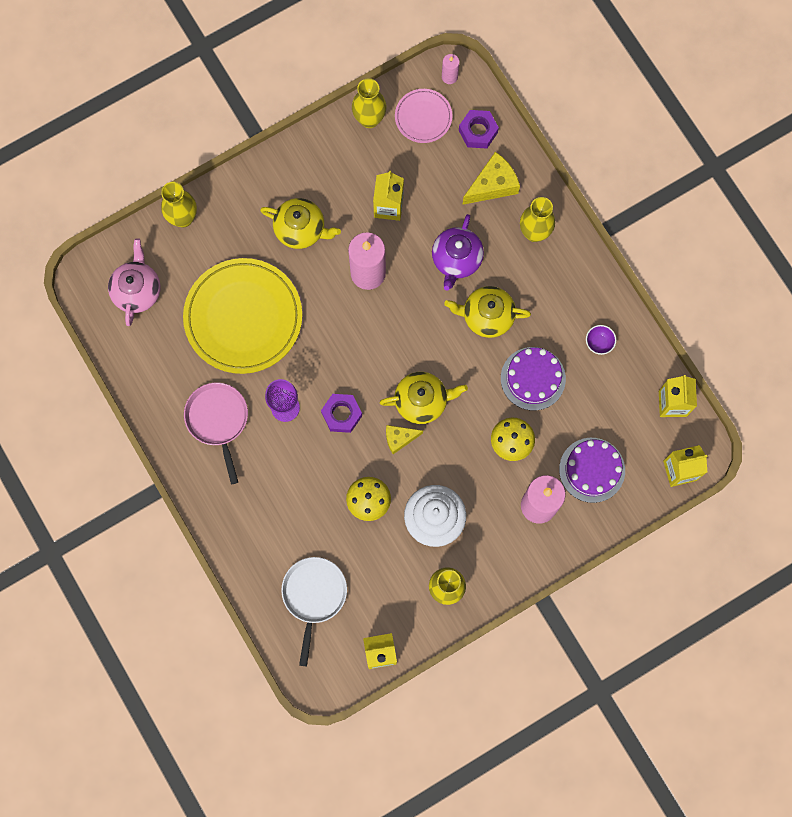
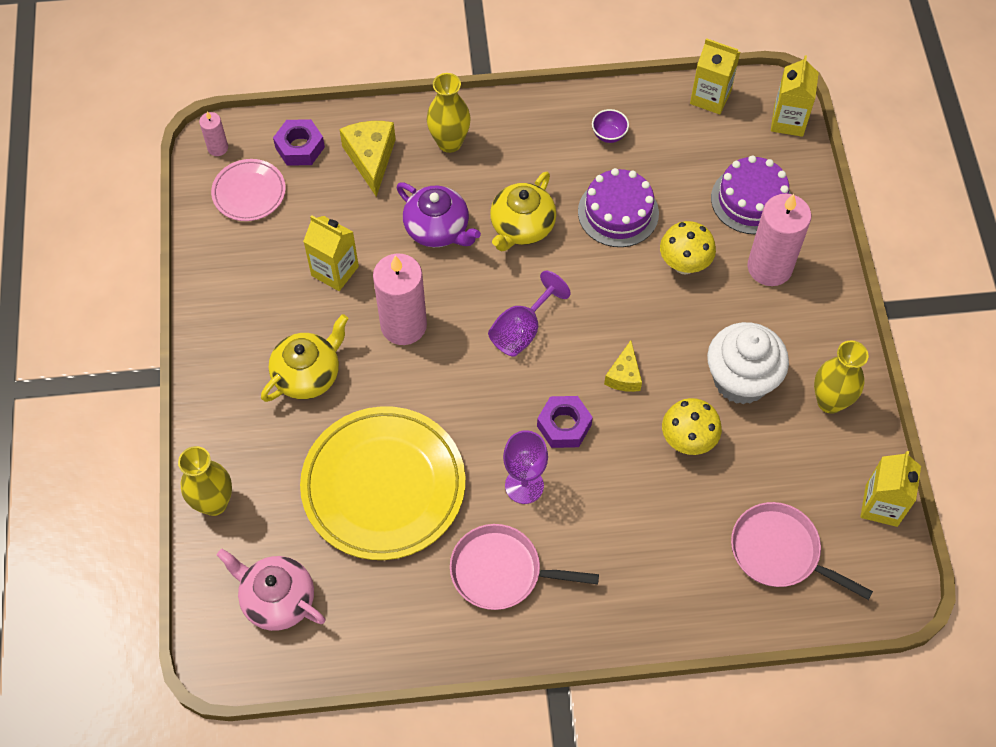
camera: 65 degrees left, 15 degrees down
(314, 595) = (779, 552): white pan -> pink pan
(369, 119) = (217, 247): yellow vase -> none
(402, 354) = (522, 330): none -> purple goblet
(422, 401) = (590, 333): yellow teapot -> none

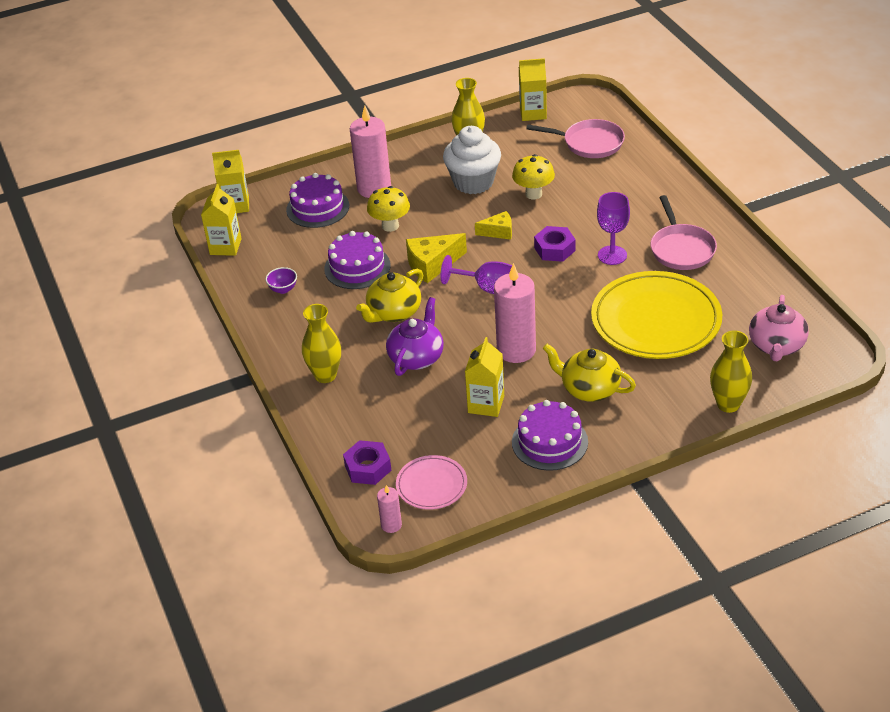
camera: 105 degrees left, 20 degrees down
(251, 310) = (549, 442): none -> purple cake
(371, 159) = (362, 418): yellow cheese -> yellow cheese (432, 265)
(521, 227) = (393, 312): yellow teapot -> yellow teapot turned 120 degrees clockwise
(779, 552) = (589, 143): pink pan -> pink pan turned 90 degrees counterclockwise

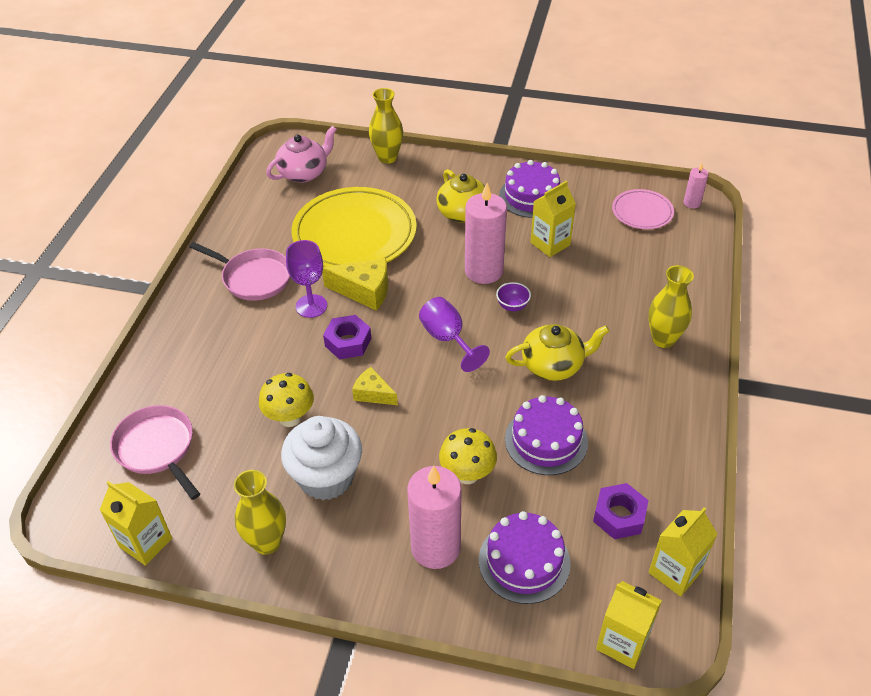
camera: 145 degrees left, 5 degrees up
(283, 289) = (643, 461): purple bowl -> purple bowl (512, 306)
(368, 468) = (681, 247): purple nut -> purple nut (619, 516)
(417, 357) = (570, 311): purple teapot -> none
(432, 265) = (471, 396): yellow cheese -> yellow cheese (364, 291)
(681, 249) = (253, 278): pink pan -> pink pan turned 90 degrees clockwise

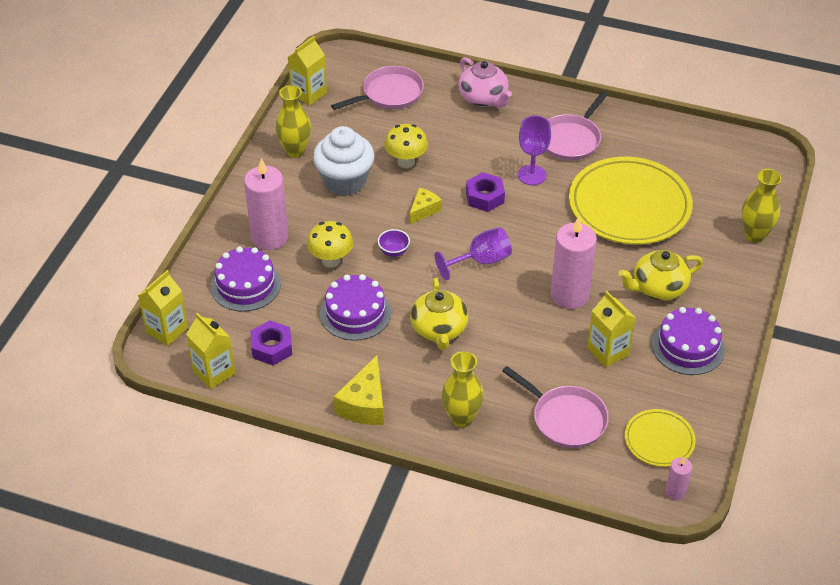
camera: 95 degrees right, 0 degrees up
(304, 173) = (726, 172): pink teapot -> pink teapot (483, 98)
(364, 291) = (548, 209): yellow cheese -> yellow cheese (364, 404)
(512, 306) = (518, 310): purple bowl -> purple bowl (394, 252)
(638, 268) = (565, 419): none -> pink pan
(642, 212) = (659, 440): pink plate -> yellow plate

